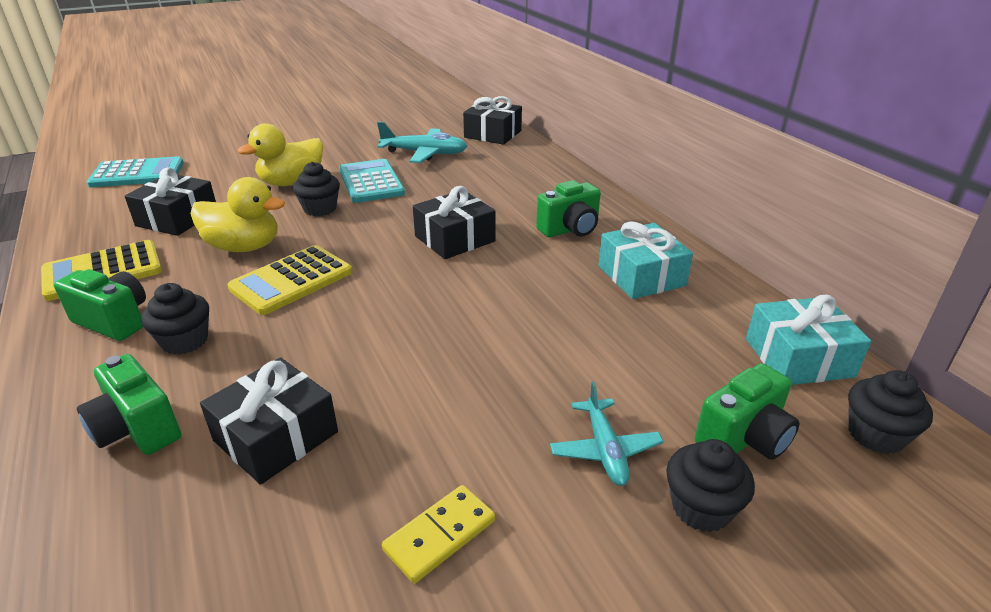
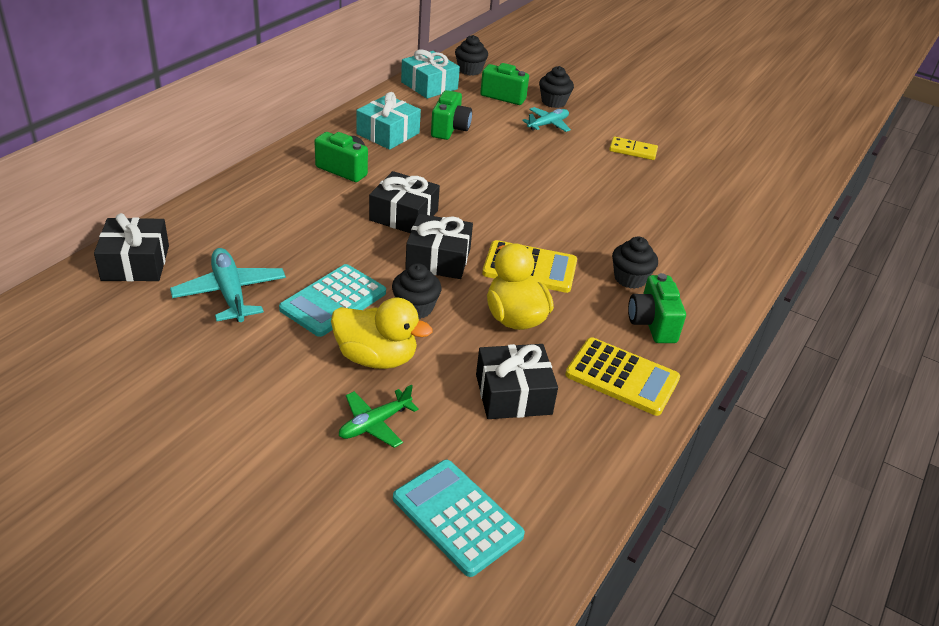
camera: 125 degrees left, 5 degrees up
(137, 429) = (693, 253): green camera -> green camera (450, 129)
(239, 169) = (374, 424): none -> green plane
(276, 436) = (643, 209): black gift -> black gift (438, 259)

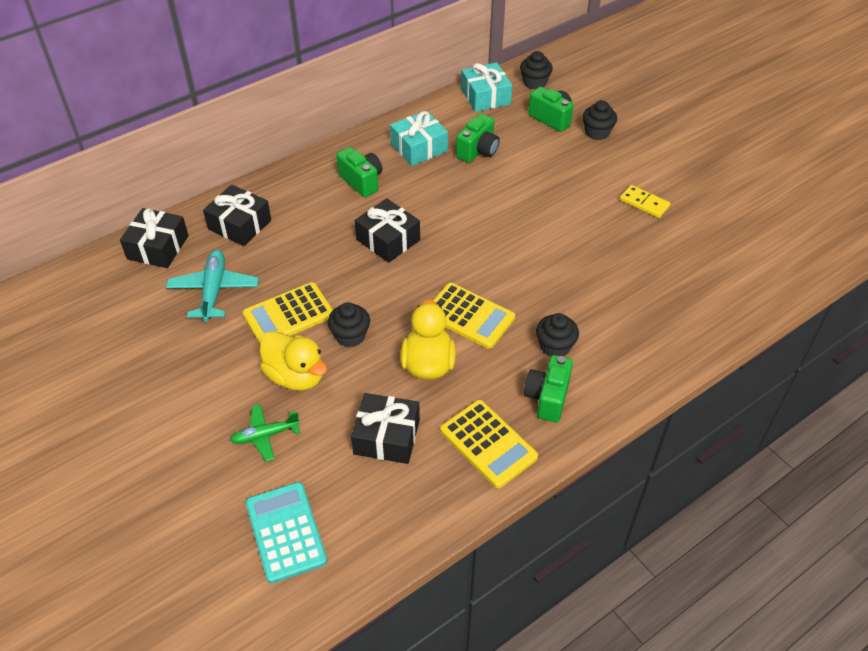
camera: 25 degrees right, 10 degrees up
(333, 301) = (288, 315): turquoise calculator -> yellow calculator
(438, 259) = (394, 291): black gift -> black gift (239, 225)
(548, 124) = (576, 159): turquoise plane -> none

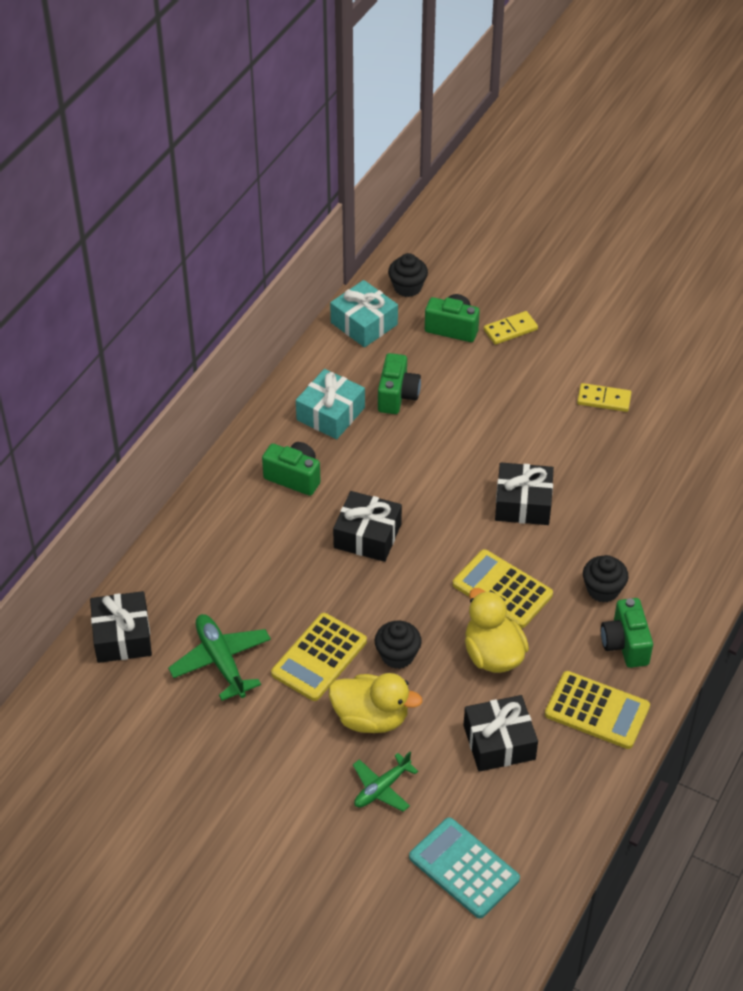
camera: 25 degrees left, 0 degrees up
(214, 290) = (221, 661): turquoise plane -> green plane
(239, 225) = (194, 577): black gift -> black gift (523, 503)
(469, 316) = (502, 589): yellow calculator -> yellow calculator turned 150 degrees counterclockwise
(597, 132) = (510, 330): black cupcake -> yellow domino

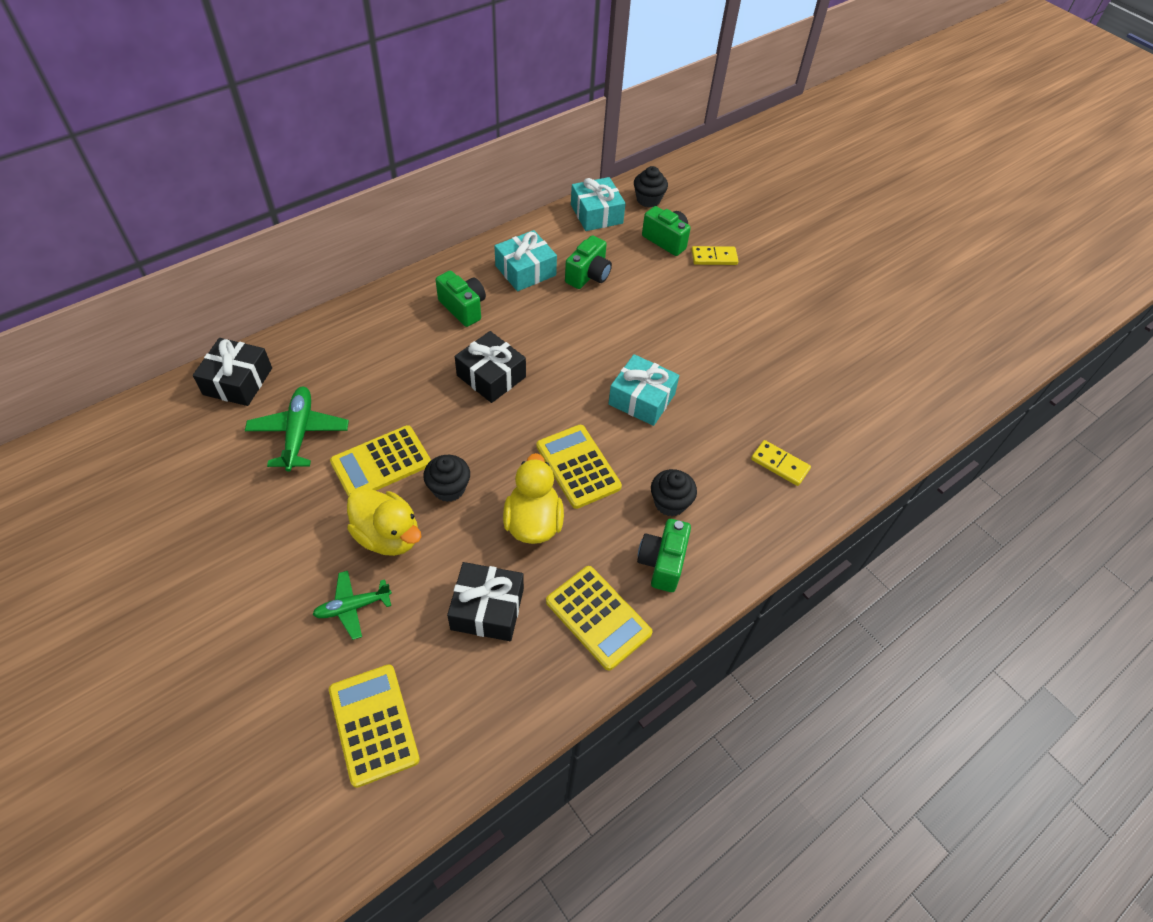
camera: 20 degrees right, 5 degrees up
(464, 868) = (374, 724): turquoise calculator -> yellow calculator
(523, 503) = (641, 399): black gift -> turquoise gift
(604, 399) = (764, 339): yellow domino -> yellow domino (780, 464)

